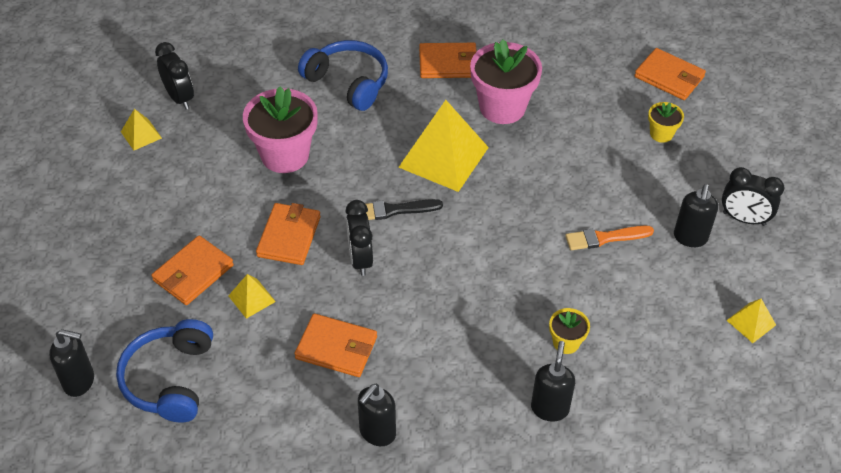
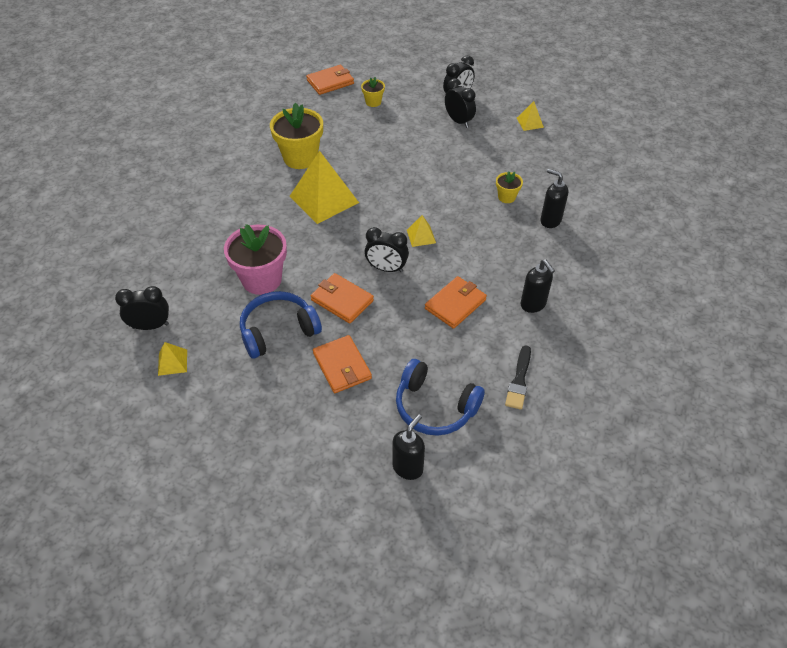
camera: 65 degrees left, 0 degrees up
(251, 298) = (386, 338): yellow pyramid -> yellow pyramid (421, 236)
(348, 82) = (216, 223): blue headphones -> blue headphones (278, 330)
(394, 210) = (354, 238): black brush -> black brush (519, 380)
(448, 63) = (240, 168): orange wallet -> none
(502, 107) = (300, 158): pink flower pot -> yellow flower pot
(605, 238) = (438, 153): orange brush -> none
(690, 238) = (458, 121): black soap dispenser -> black clock

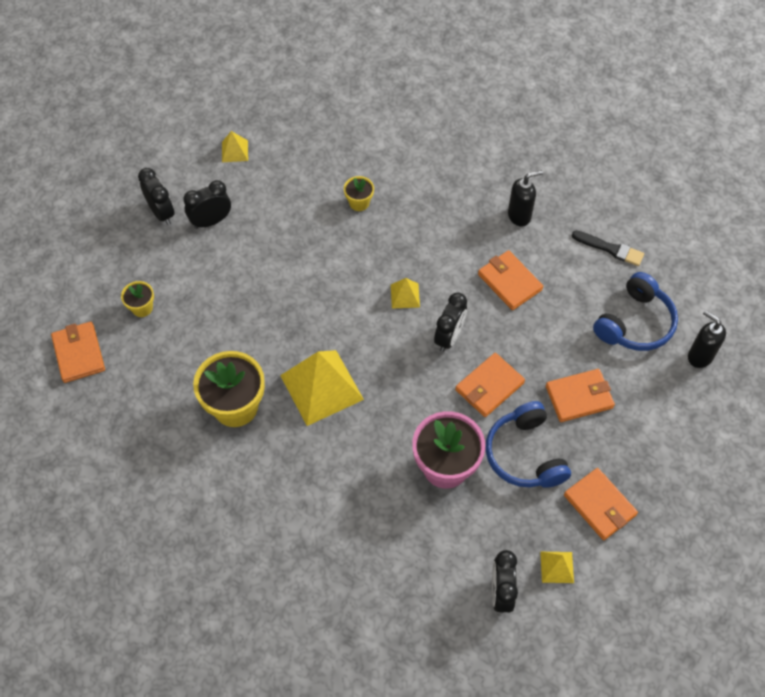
camera: 80 degrees left, 10 degrees up
(232, 389) = (599, 505): none -> orange wallet
(550, 220) = (404, 173): black soap dispenser -> none

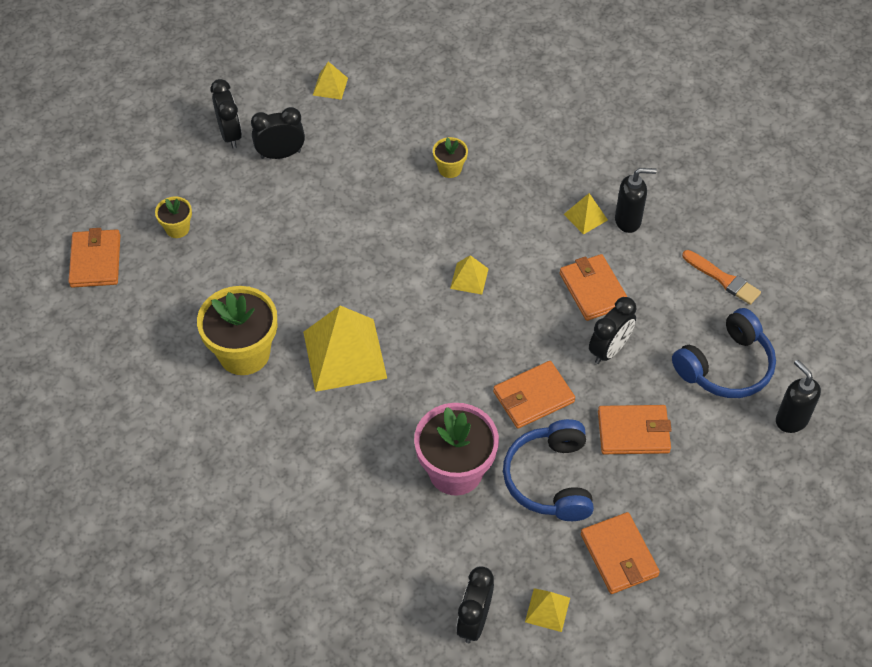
camera: 15 degrees right, 5 degrees down
(449, 337) = (505, 333): black clock -> black clock (609, 350)
(484, 220) = (585, 217): none -> yellow pyramid
(610, 249) = (723, 279): black brush -> orange brush

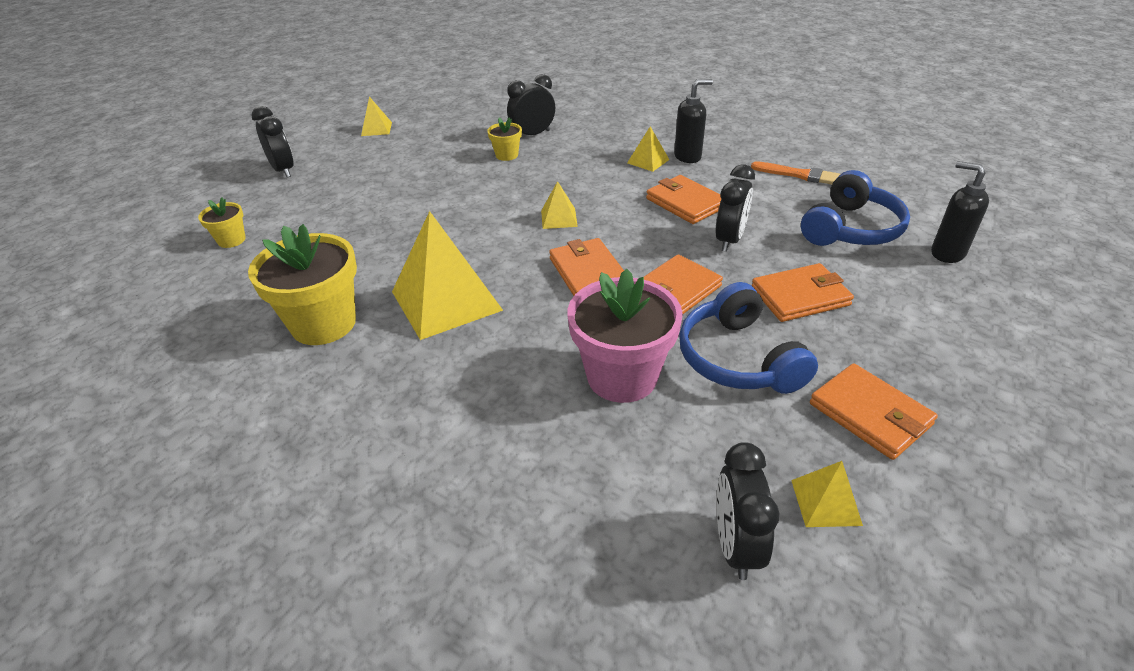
camera: 15 degrees left, 15 degrees down
(96, 261) = (132, 282): orange wallet -> orange wallet (588, 272)
(280, 154) = (337, 173): black clock -> black clock (532, 134)

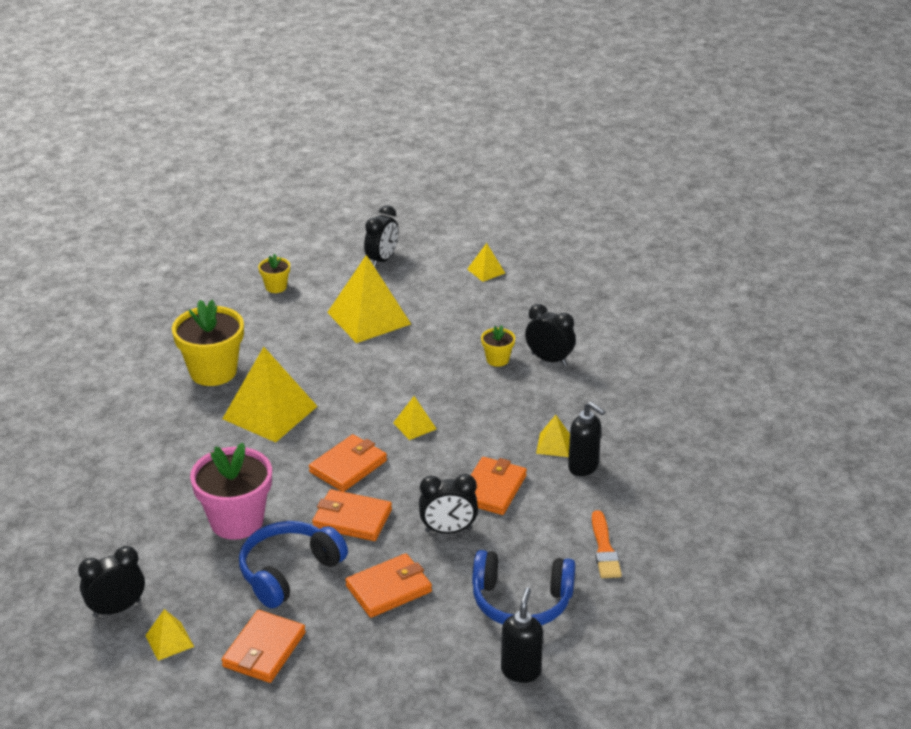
camera: 60 degrees right, 5 degrees down
(363, 200) = (369, 318): none -> yellow pyramid
(800, 296) = (389, 589): orange wallet -> orange wallet turned 75 degrees counterclockwise

